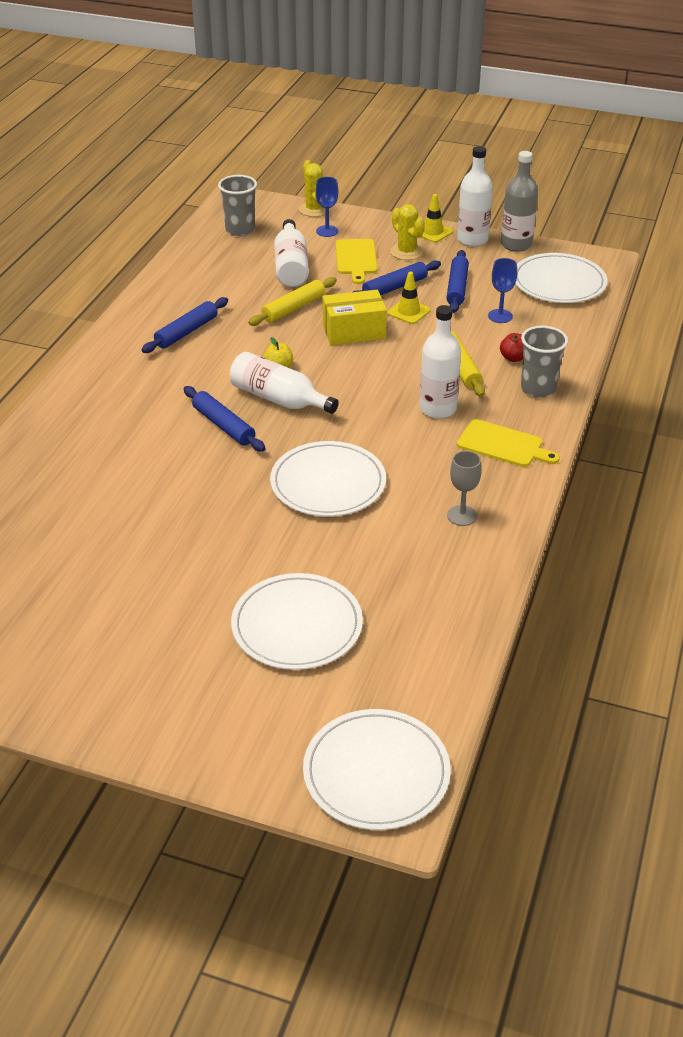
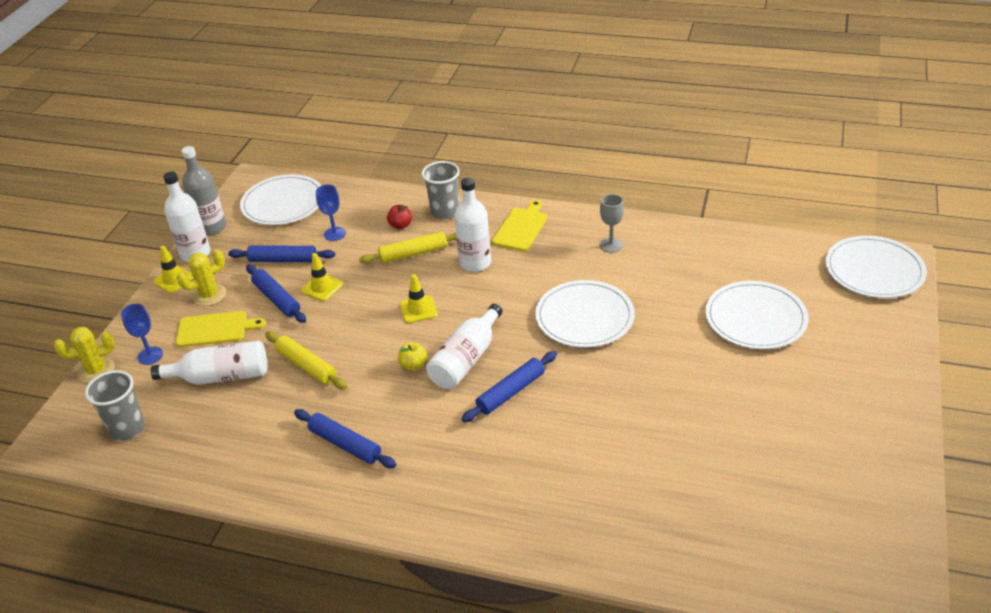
camera: 90 degrees left, 0 degrees up
(354, 331) = (353, 320): yellow box -> none
(363, 370) = (418, 309): none -> yellow traffic cone

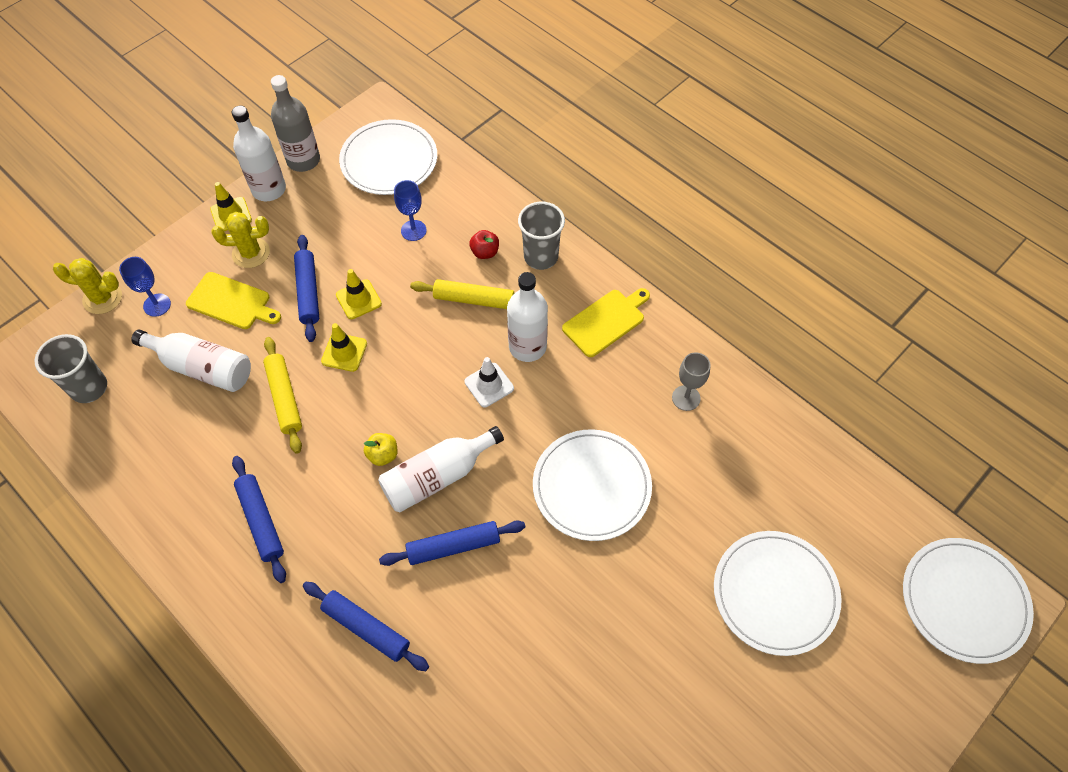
camera: 25 degrees right, 20 degrees up
(283, 260) = (344, 241): blue rolling pin -> blue rolling pin (366, 628)
(418, 309) = (432, 381): yellow traffic cone -> yellow traffic cone (344, 352)
(463, 294) = (489, 385): none -> white traffic cone

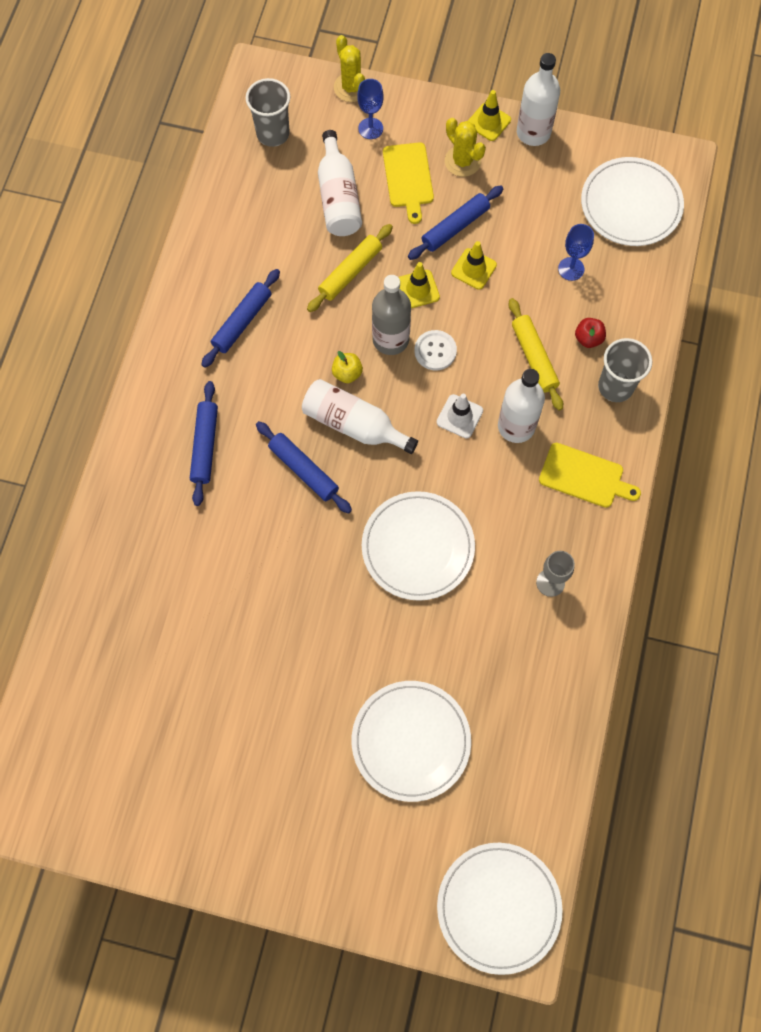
camera: 60 degrees right, 10 degrees up
(303, 160) = (582, 138): grey bottle -> grey bottle (390, 339)
(413, 370) = (435, 351): none -> white button

